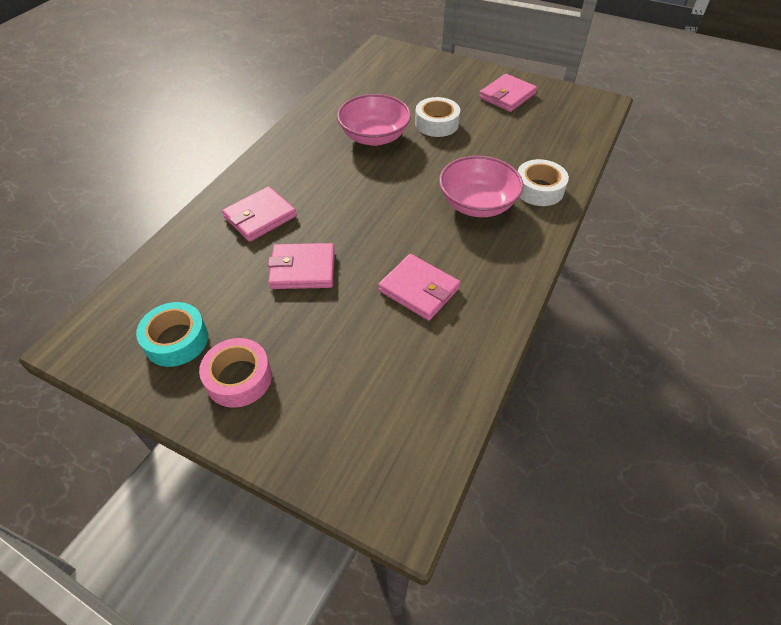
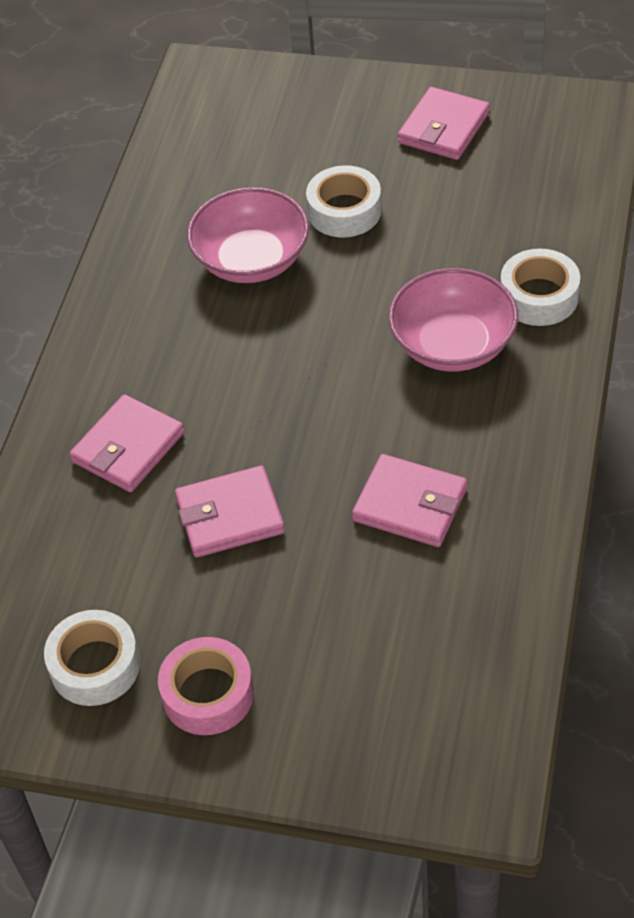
camera: 10 degrees left, 0 degrees up
(176, 340) = (95, 666): turquoise tape -> white tape

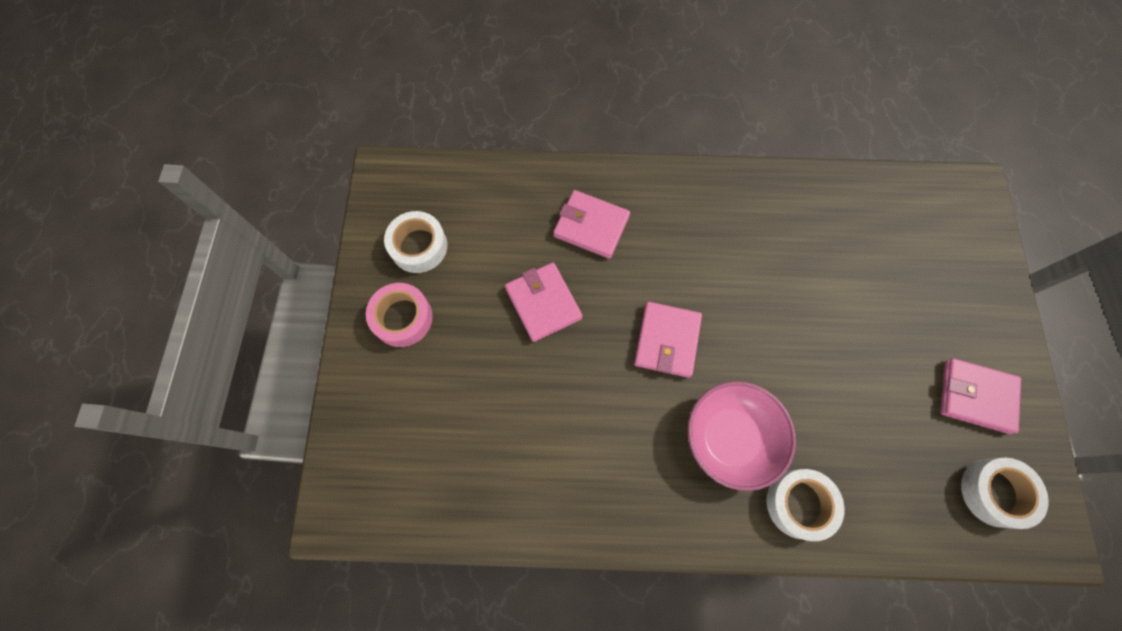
camera: 75 degrees right, 20 degrees up
(251, 260) = (782, 271): pink bowl -> none
(344, 211) = (853, 330): white tape -> white tape (994, 492)
(410, 504) = (570, 427): pink wallet -> pink wallet (667, 341)

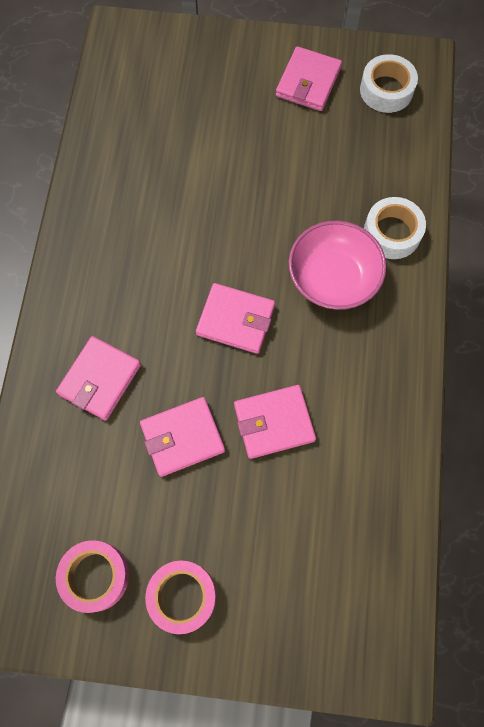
camera: 85 degrees left, 0 degrees up
(418, 246) = (95, 576): white tape -> pink tape
(565, 386) = (274, 423): none -> pink wallet

